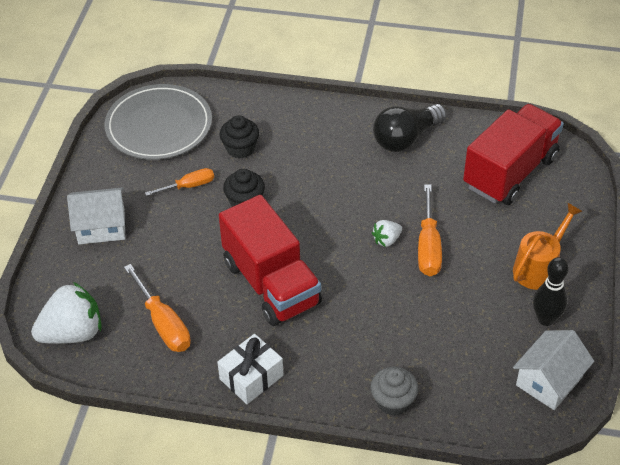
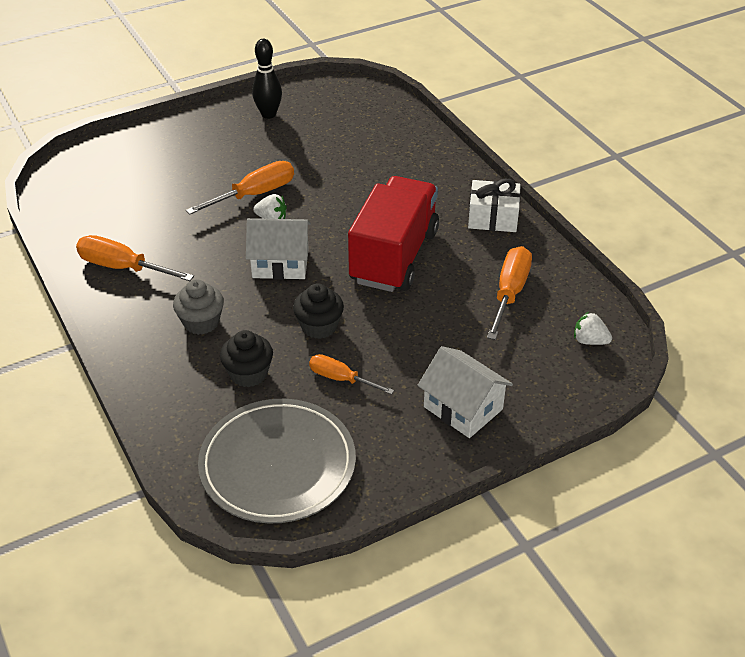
camera: 130 degrees left, 5 degrees down
(73, 333) = (589, 341): white strawberry -> white strawberry, size x0.49
(393, 401) = (425, 146): grey cupcake -> grey cupcake (201, 322)
(406, 138) = (123, 267): black light bulb -> orange screwdriver
(510, 172) = (114, 189): red truck -> none
(539, 267) = (217, 135): orange watering can -> none
(549, 381) = (324, 94): white house -> white house (280, 263)

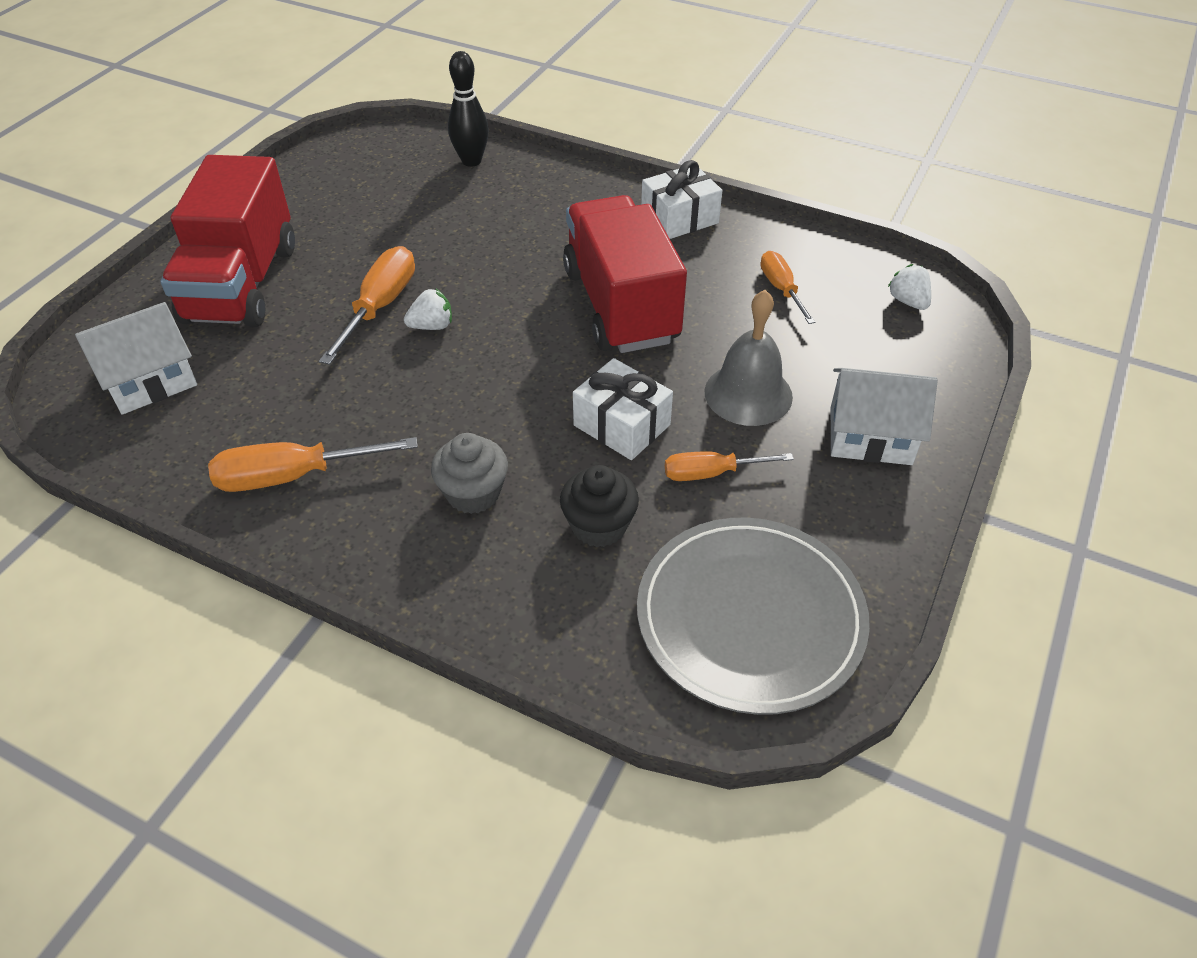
camera: 35 degrees left, 5 degrees up
(194, 148) = (242, 284): none -> red truck
(268, 114) = (300, 206): black bowling pin -> black bowling pin (471, 161)
(280, 263) = (498, 374): white house -> white house (150, 380)
(319, 326) = (622, 425): black cupcake -> white gift
(414, 346) = (748, 394): none -> grey bell
(509, 293) = (781, 289): orange screwdriver -> orange screwdriver, size x0.64
(589, 341) = (908, 301): white strawberry -> white strawberry turned 75 degrees clockwise

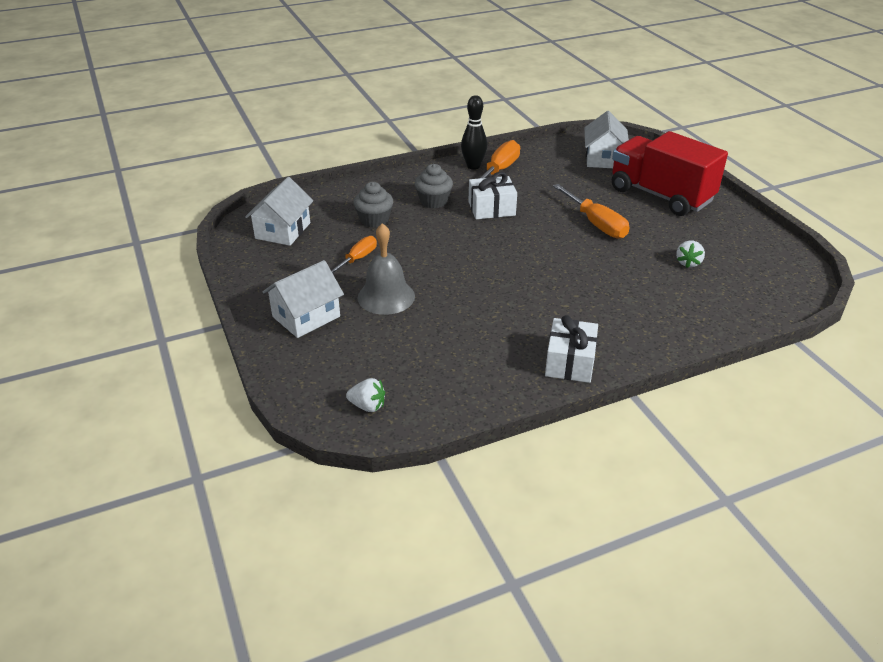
camera: 130 degrees right, 10 degrees down
(432, 326) = (561, 231): white strawberry -> white strawberry (688, 263)
(471, 161) = (734, 310): black bowling pin -> black bowling pin (473, 166)
(599, 526) = (374, 220): black cupcake -> grey cupcake
(621, 305) = (507, 293): red truck -> none
(622, 425) = (419, 251): white gift -> white gift (491, 208)
(750, 617) = (283, 230): grey plate -> white house
(781, 289) = (446, 360): orange screwdriver -> none

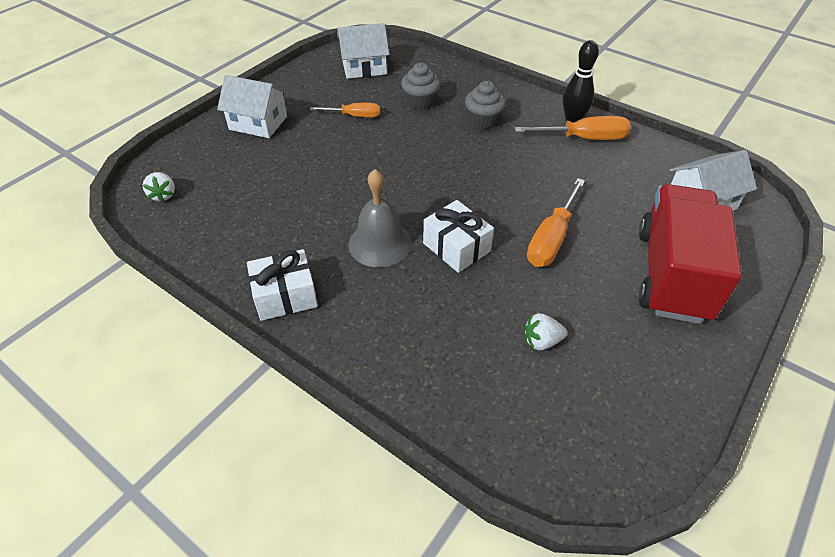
camera: 60 degrees right, 10 degrees up
(386, 296) = (312, 150): grey bell -> grey bell (380, 243)
(491, 208) = (506, 158): white gift -> white gift (456, 247)

